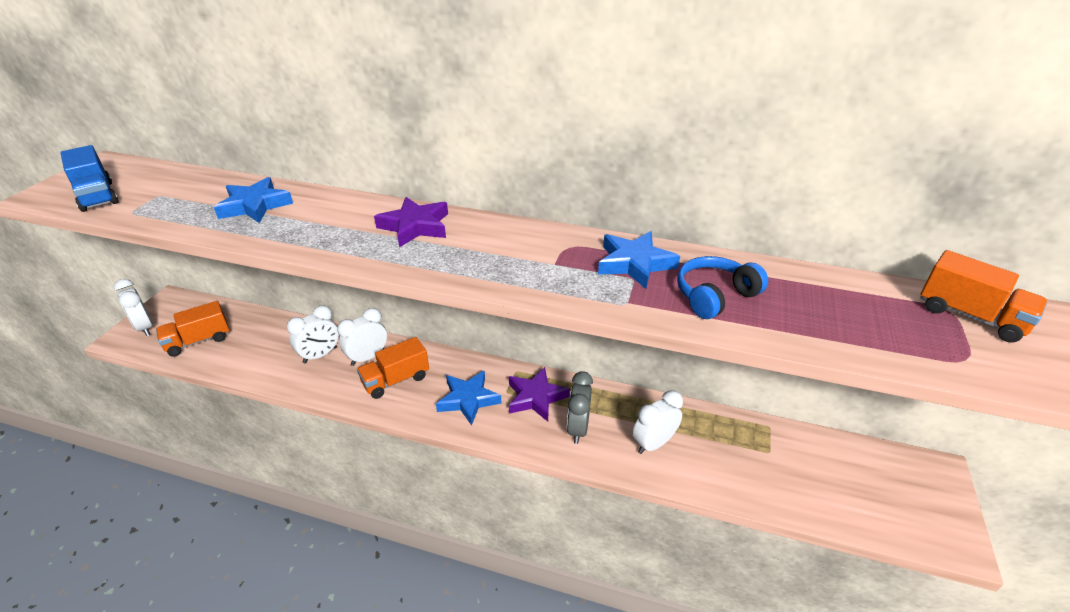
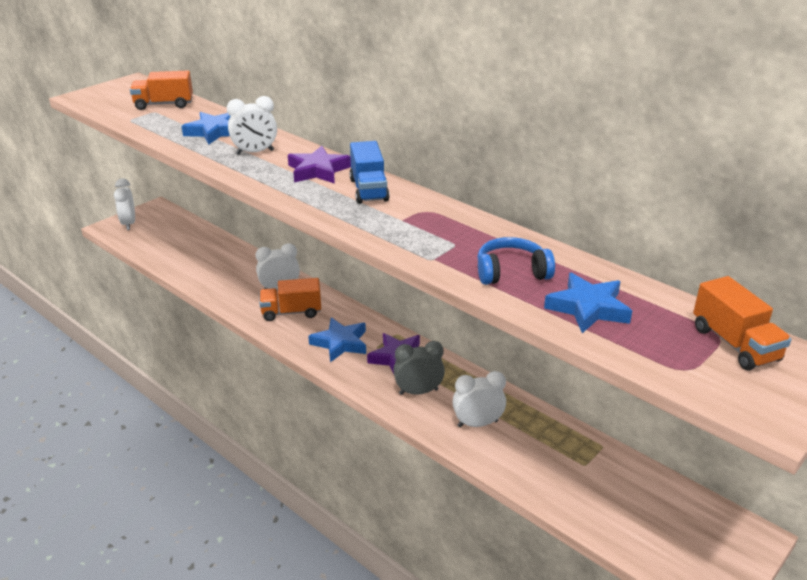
camera: 25 degrees right, 5 degrees down
(97, 196) = (115, 104): blue truck -> blue truck (368, 190)
(198, 341) = (161, 243): orange truck -> orange truck (164, 104)
(320, 355) = (244, 277): white clock -> white clock (255, 152)
(578, 428) = (418, 392): grey clock -> grey clock turned 45 degrees clockwise
(634, 263) = (468, 235): blue star -> blue star (588, 308)

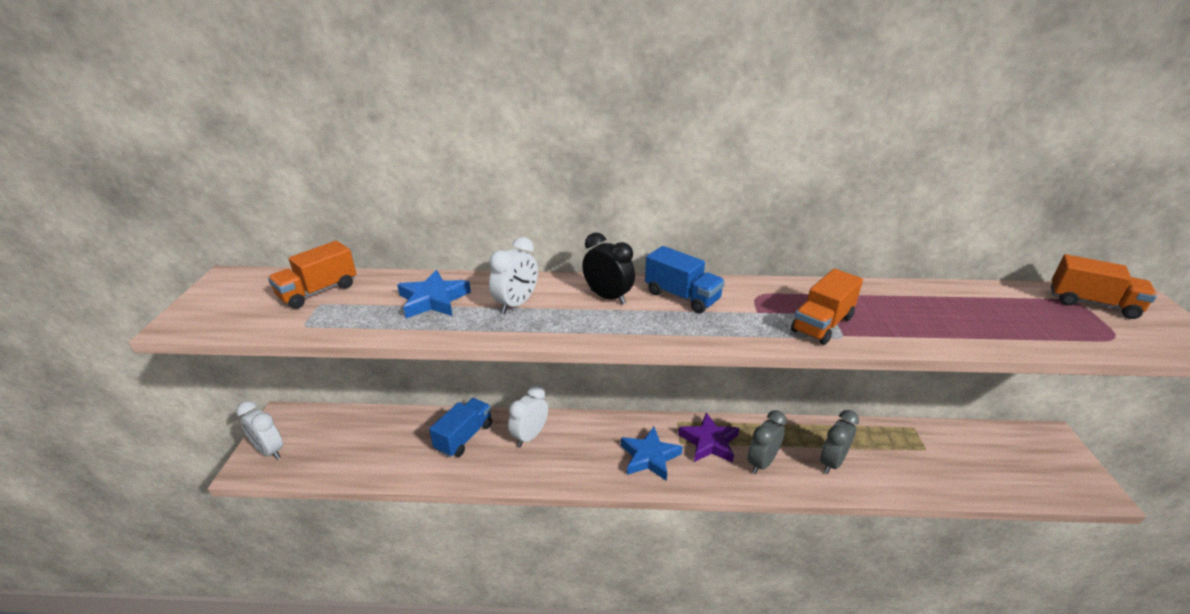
camera: 40 degrees left, 0 degrees up
(239, 269) = (464, 437): none -> blue truck
(291, 312) = (570, 452): orange truck -> orange truck (822, 324)
(318, 170) = (608, 297): purple star -> black clock
(477, 424) = (832, 462): white clock -> grey clock
(511, 272) = (905, 318): blue headphones -> none
(588, 308) = (993, 321): blue star -> none

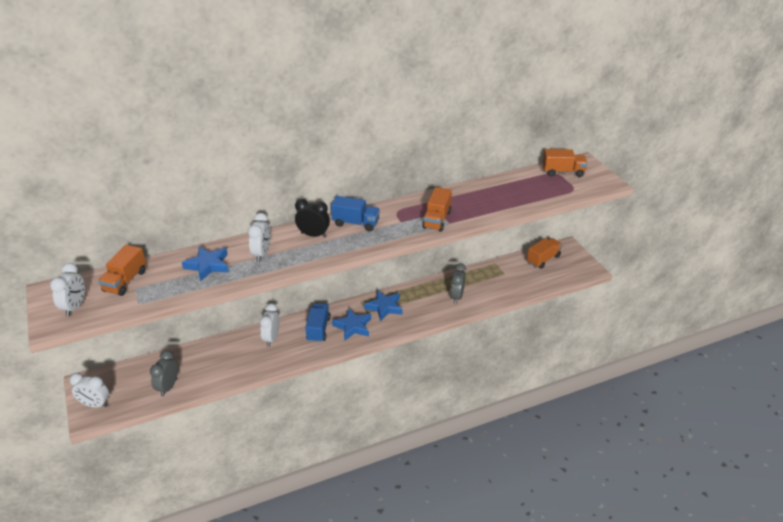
camera: 25 degrees left, 5 degrees up
(231, 307) = (75, 307): none -> white clock
(464, 437) = (228, 353): blue truck -> blue truck (318, 329)
(709, 442) = (384, 307): purple star -> blue star
(762, 463) = (418, 309): grey clock -> grey clock (168, 387)
(1004, 446) = (543, 259): none -> orange truck

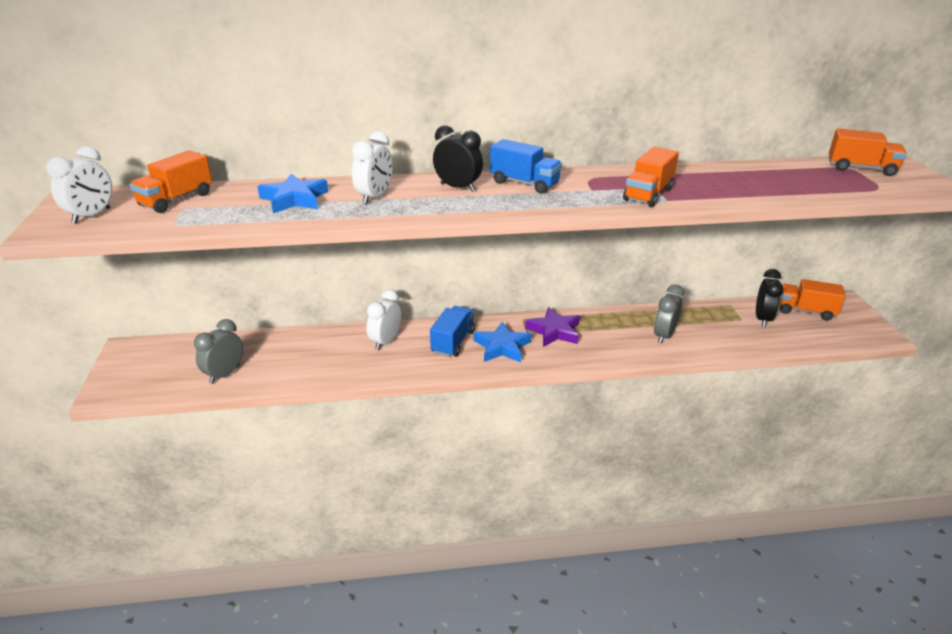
camera: 15 degrees right, 5 degrees down
(95, 404) = (124, 377): white clock -> none
(384, 307) = (554, 331): blue star -> purple star
(517, 271) = (762, 319): none -> black clock
(543, 259) = (805, 311): orange truck -> orange truck turned 135 degrees counterclockwise

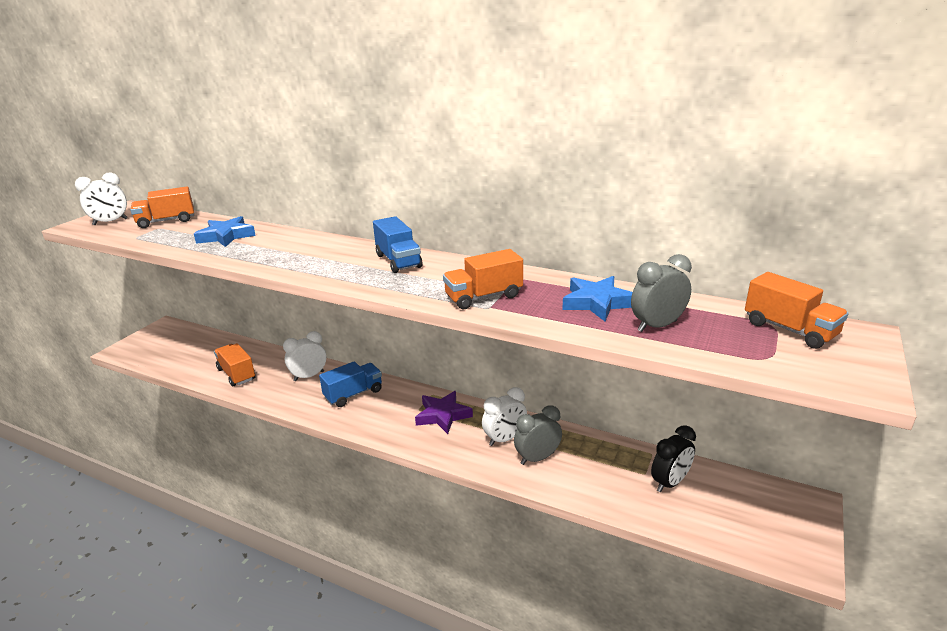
camera: 35 degrees right, 5 degrees down
(225, 374) = (188, 363): grey clock -> grey clock (657, 326)
(374, 197) = (274, 247): white clock -> white clock (504, 439)
(457, 187) = (343, 253): black clock -> none
(502, 347) = (383, 412): blue star -> blue star (597, 303)
(805, 311) = (737, 494): orange truck -> orange truck (237, 374)

